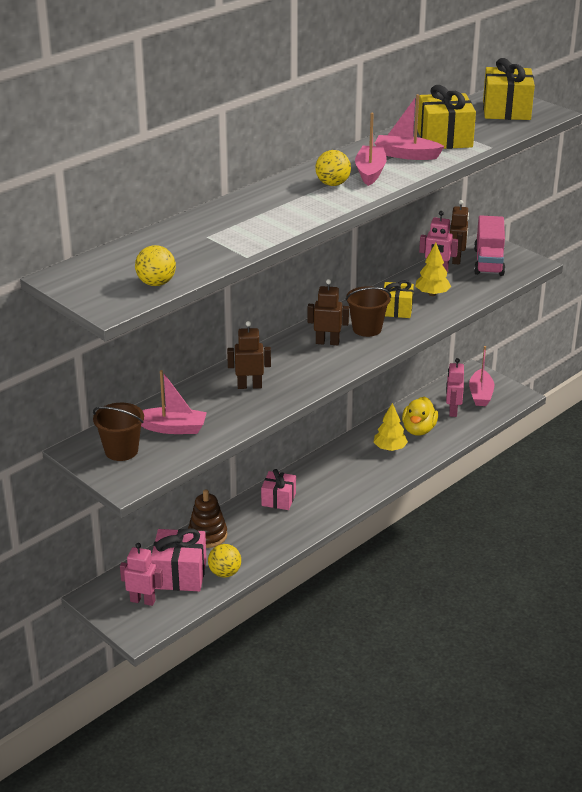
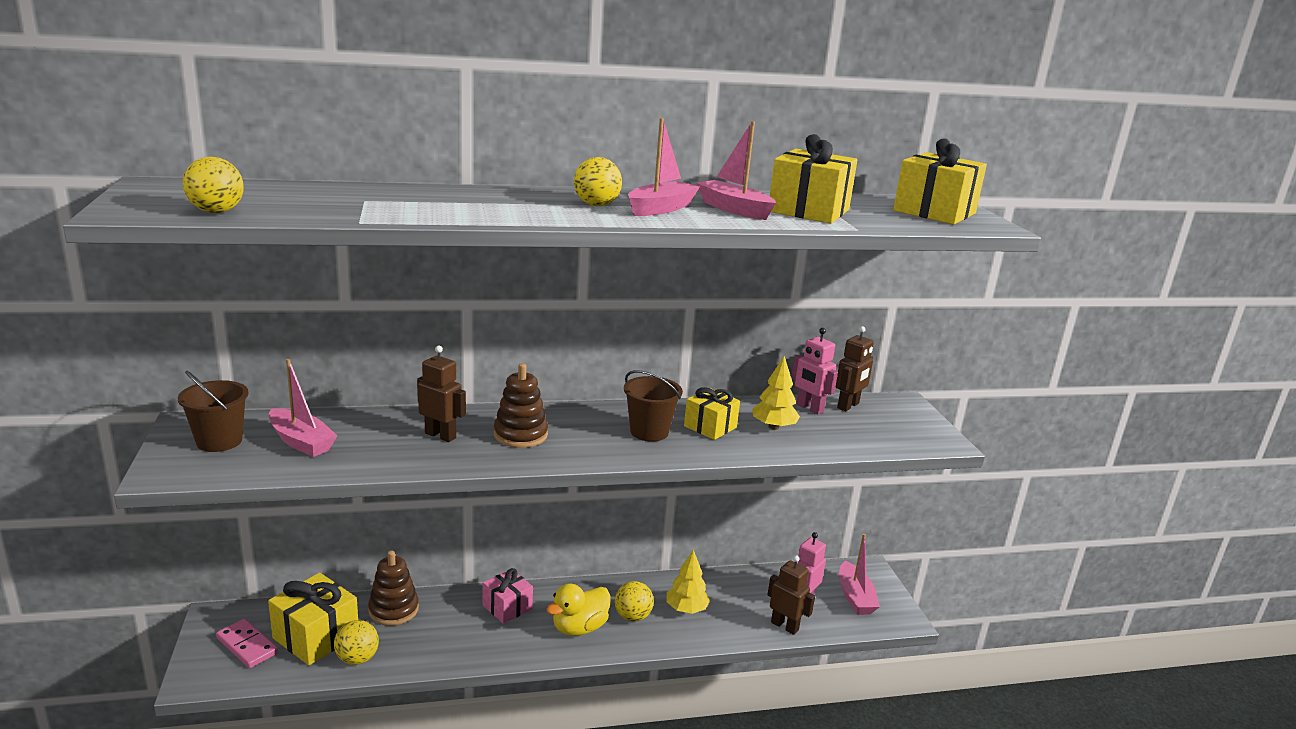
camera: 30 degrees right, 10 degrees down
(143, 600) = (247, 646): pink robot -> pink domino
(179, 574) = (316, 636): pink gift -> yellow gift
(296, 364) = (520, 435): none -> brown stacking toy
(327, 342) = (586, 428): brown robot -> brown robot (784, 626)
(362, 468) = (632, 616): none -> yellow ball
(418, 430) = (741, 604): yellow duck -> yellow duck (579, 628)
(480, 394) = (855, 597): pink boat -> pink boat turned 45 degrees counterclockwise
(488, 262) = (885, 421): pink truck -> none

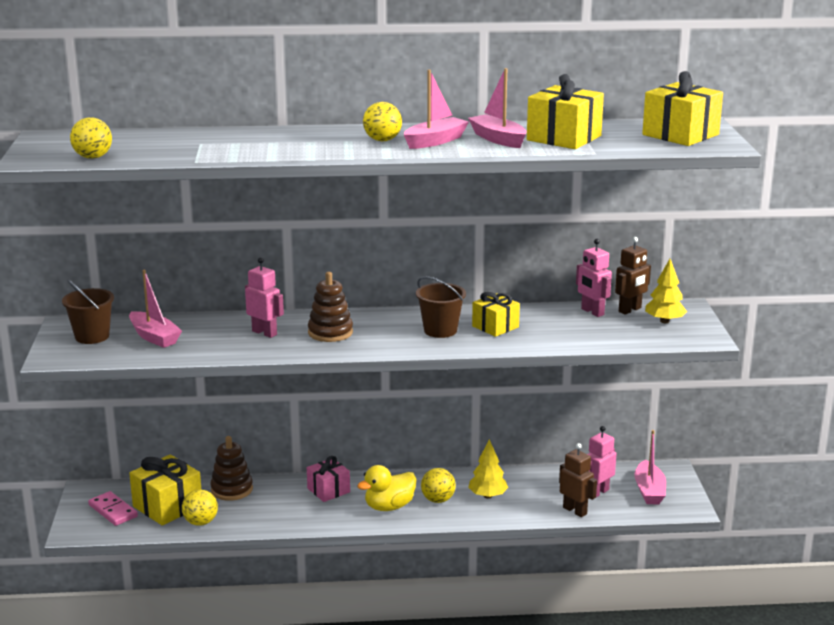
camera: 10 degrees right, 0 degrees up
(440, 435) = (264, 333): brown robot -> pink robot
(773, 427) = (552, 327): yellow tree -> yellow tree (664, 321)

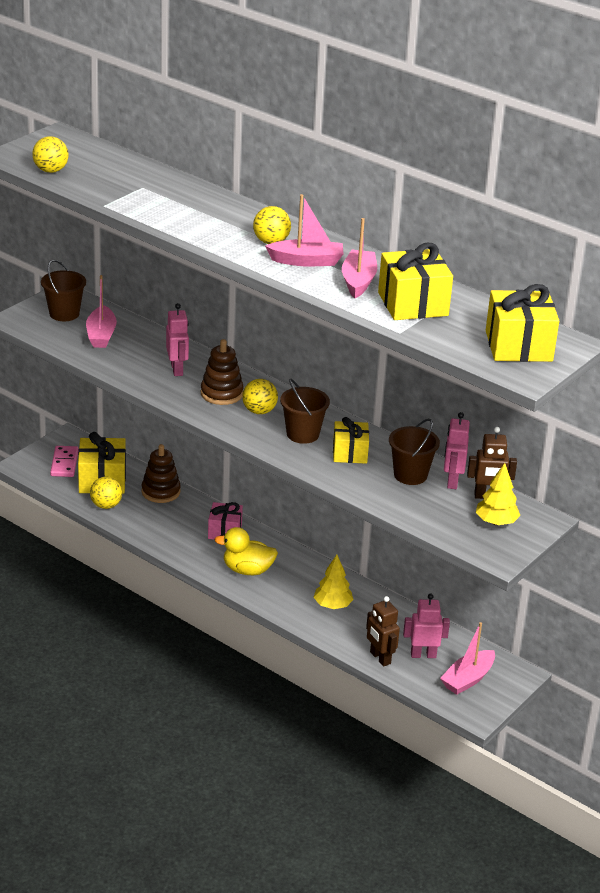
camera: 40 degrees right, 10 degrees up
(438, 500) = (290, 586): yellow ball -> yellow ball (259, 411)
(560, 321) = (410, 475): none -> brown bucket
(575, 511) = (380, 658): brown robot -> brown robot turned 150 degrees clockwise

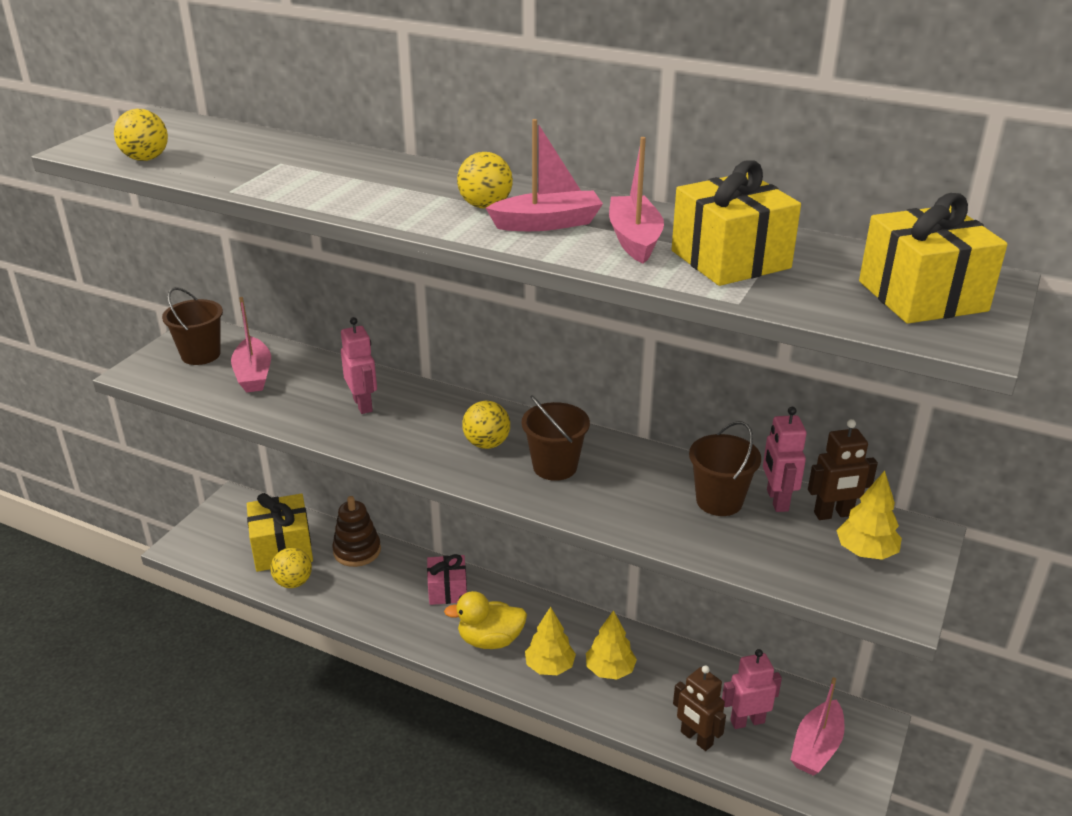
camera: 10 degrees left, 0 degrees up
(64, 463) = (232, 535): pink domino -> none
(221, 393) = (430, 427): brown stacking toy -> none
(287, 595) = (549, 666): none -> yellow tree
(349, 453) = (627, 483): yellow gift -> none

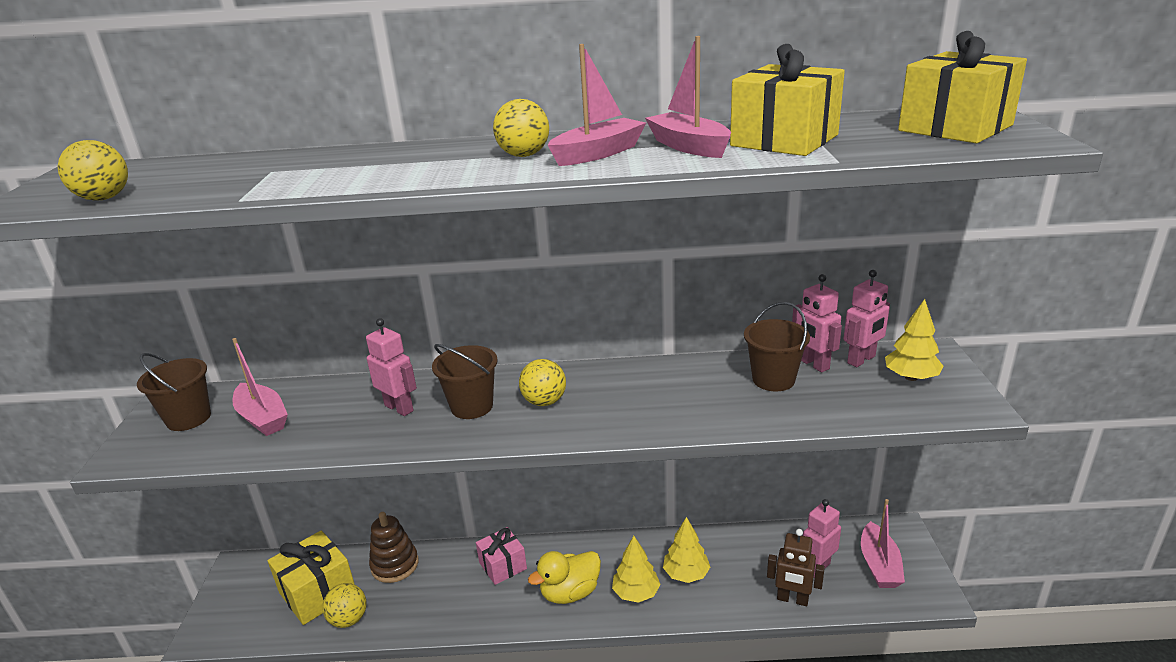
camera: 25 degrees left, 5 degrees down
(555, 467) = (620, 399): brown bucket -> brown bucket (472, 406)
(833, 514) = (861, 360): brown robot -> pink robot

